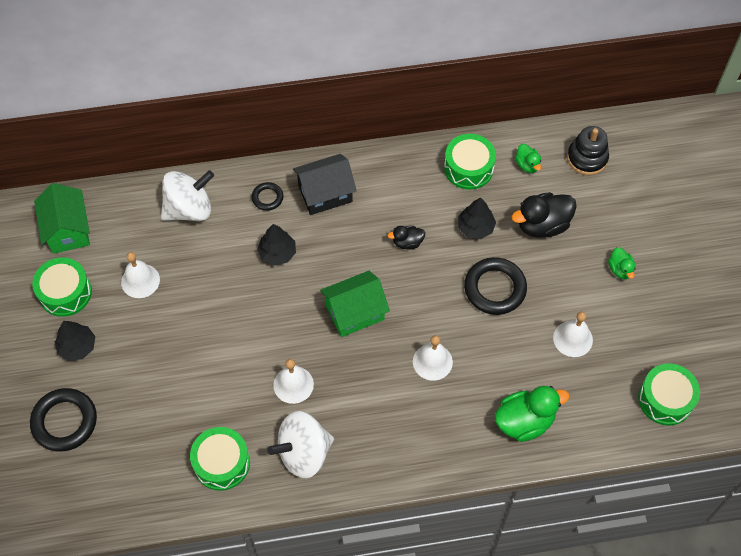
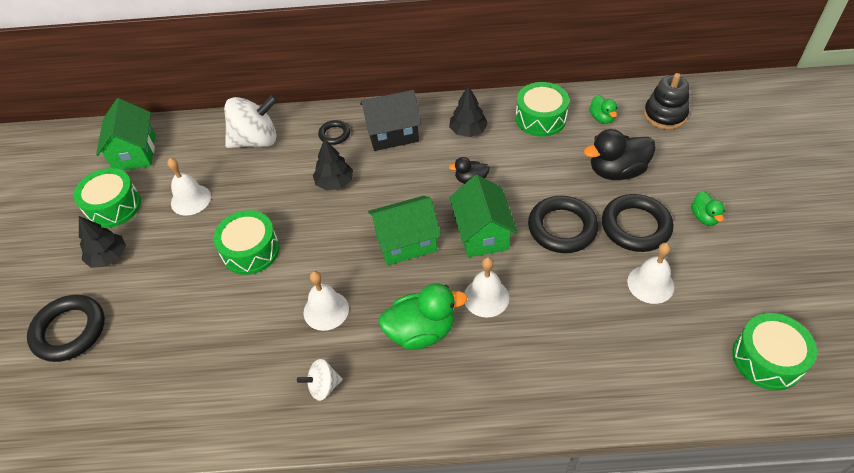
camera: 10 degrees right, 10 degrees down
(221, 463) = (227, 390): green drum -> green drum (250, 250)
(303, 453) = (323, 386): white spinning top -> white spinning top, size x0.51
(423, 299) = (482, 233): none -> green house
(475, 227) = (544, 170): black tree -> black tree (468, 131)
(524, 421) = (591, 371): green duck -> green duck (421, 331)
(560, 283) = (635, 226): none -> black ring

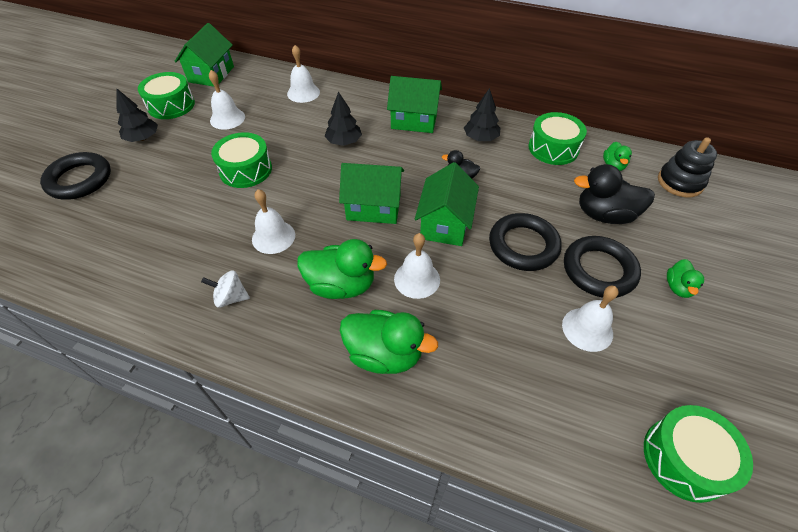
camera: 20 degrees right, 0 degrees up
(256, 140) = (303, 93): white spinning top -> white bell
(334, 134) = (366, 107): black ring -> none
(392, 134) = (414, 120): black house -> green house
(496, 377) = (384, 354): none -> green duck

